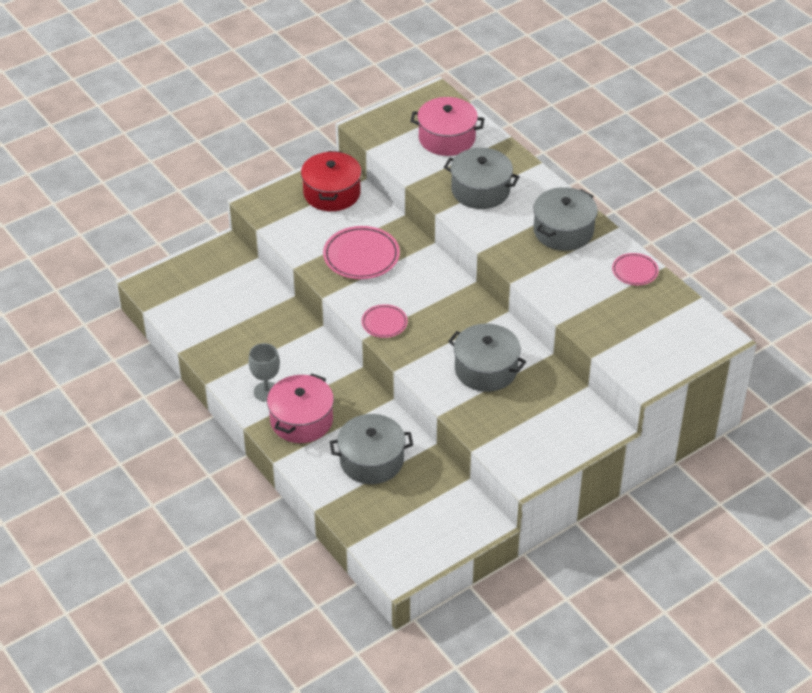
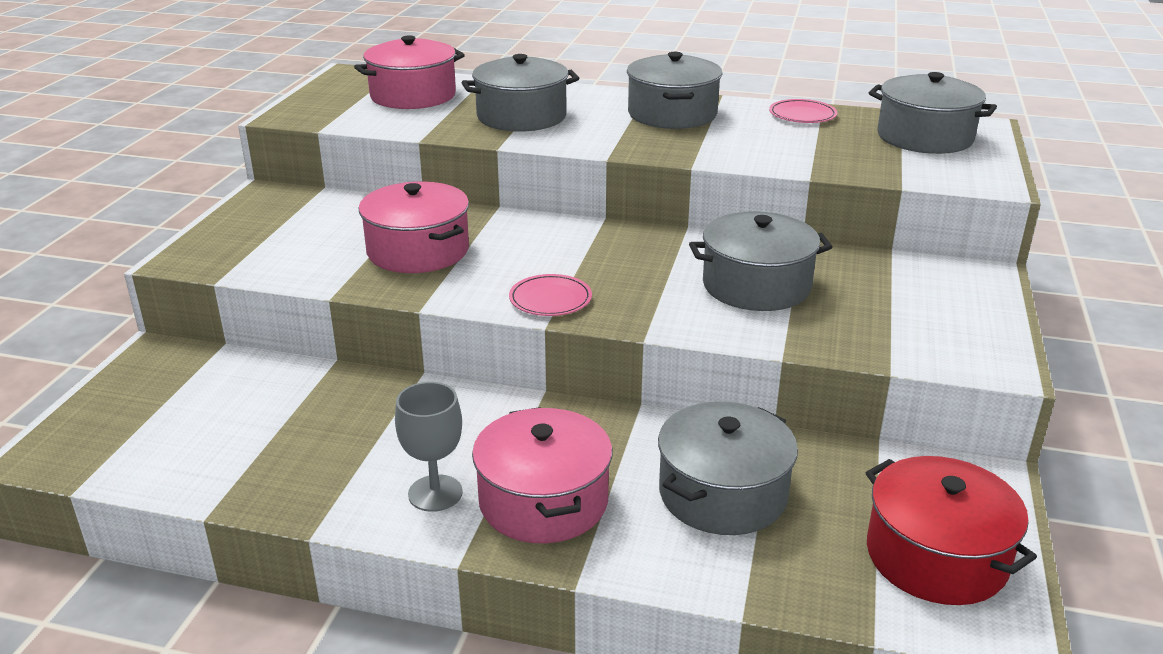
camera: 40 degrees left, 15 degrees down
(332, 193) = (292, 213): red pot -> red pot (936, 556)
(361, 256) = (418, 251): pink plate -> pink pot
(671, 328) = (924, 137): none -> grey pot

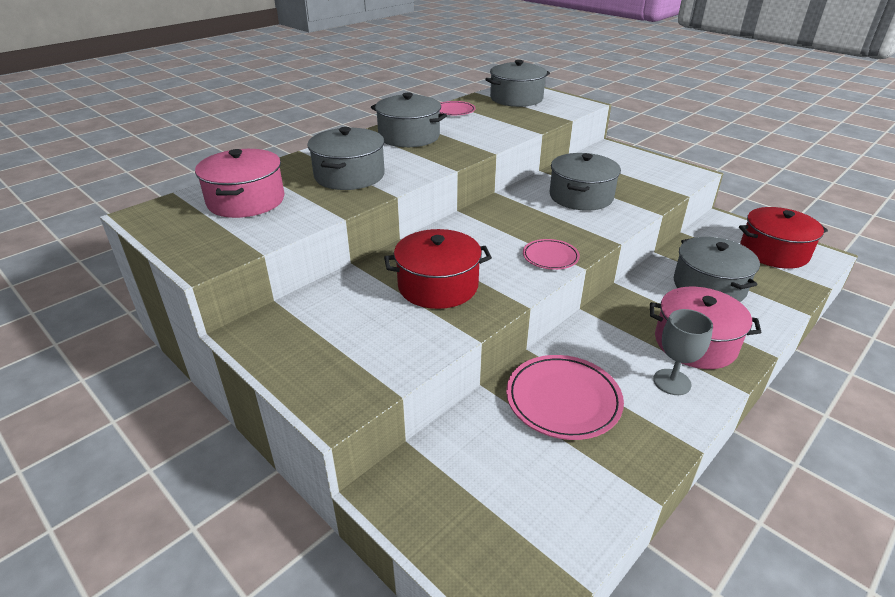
camera: 60 degrees left, 5 degrees up
(344, 417) = (563, 400): none -> pink plate
(418, 251) = (438, 286): pink pot -> red pot

